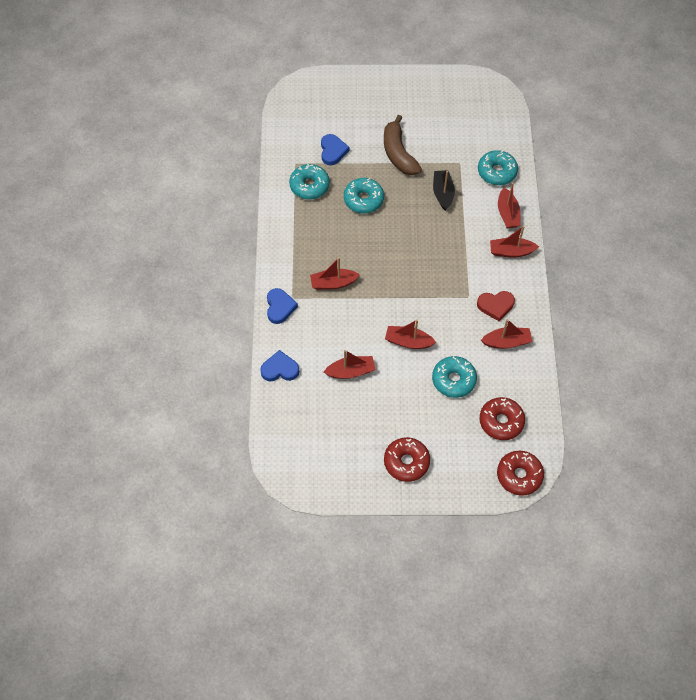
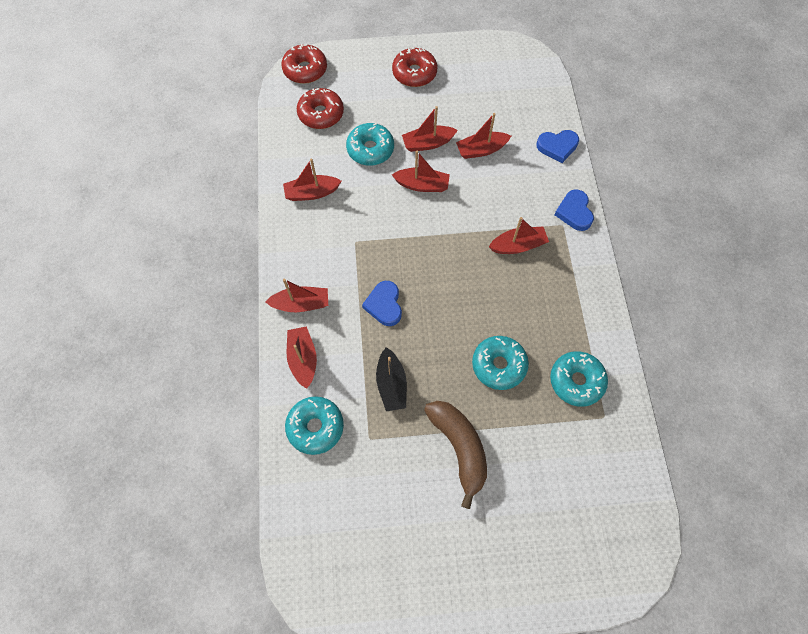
camera: 175 degrees right, 5 degrees up
(332, 151) = (555, 444): blue heart -> blue heart (384, 305)
(400, 382) = (428, 143): none -> red boat
(495, 306) = (323, 233): red heart -> none

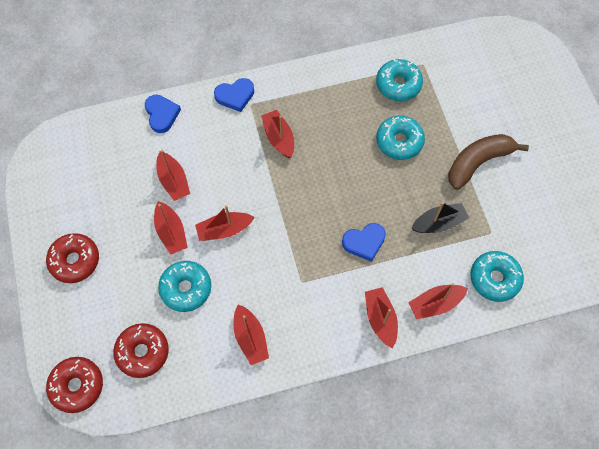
camera: 100 degrees left, 0 degrees up
(422, 185) = (224, 230): red boat -> red boat turned 105 degrees counterclockwise

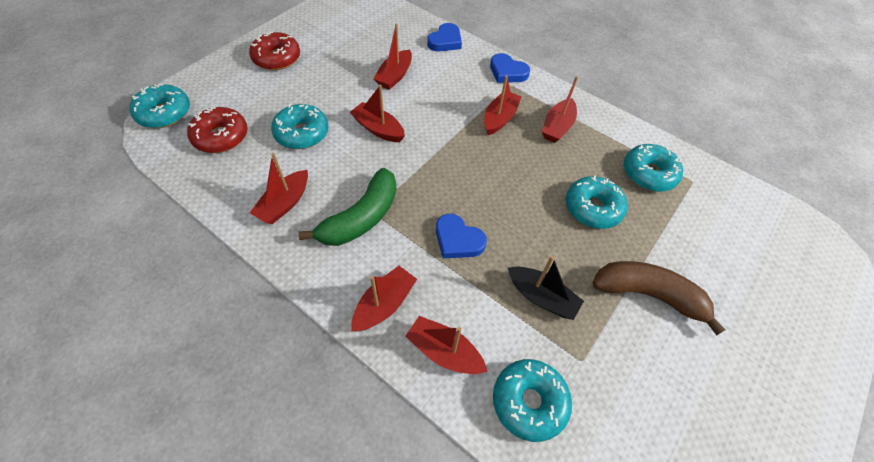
camera: 50 degrees right, 10 degrees down
(77, 386) = (164, 113): red donut -> turquoise donut
(171, 232) = (347, 98): red boat -> red boat (557, 127)
(302, 292) = (361, 218): none -> green banana

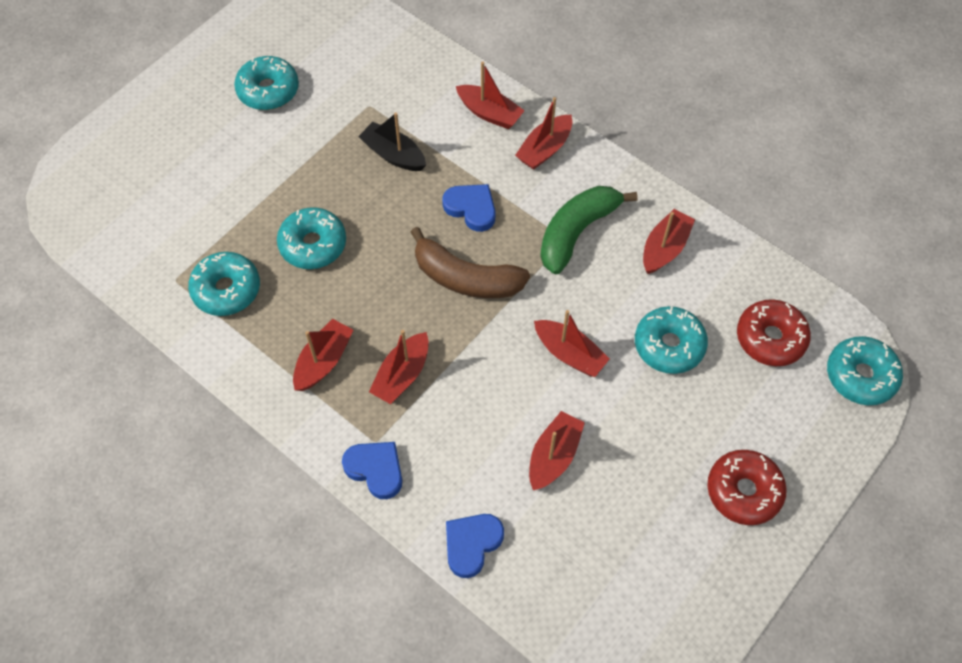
camera: 175 degrees left, 5 degrees up
(529, 401) = (421, 80): turquoise donut -> turquoise donut (268, 90)
(648, 294) = (287, 156): brown banana -> brown banana (466, 278)

